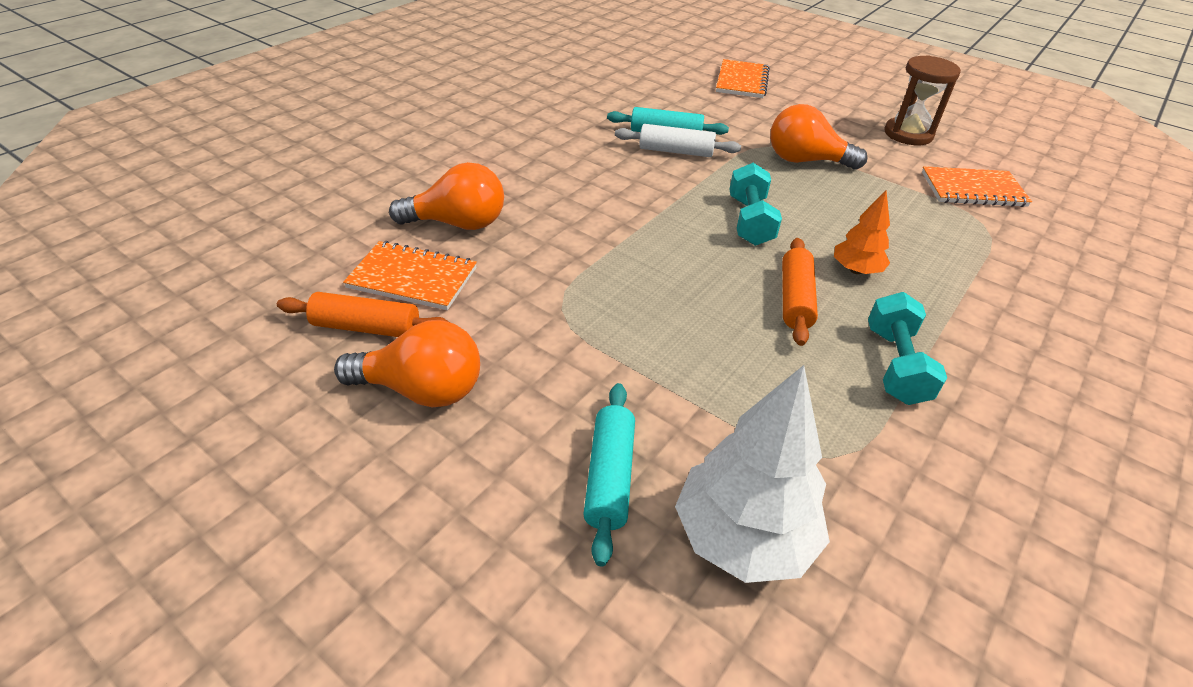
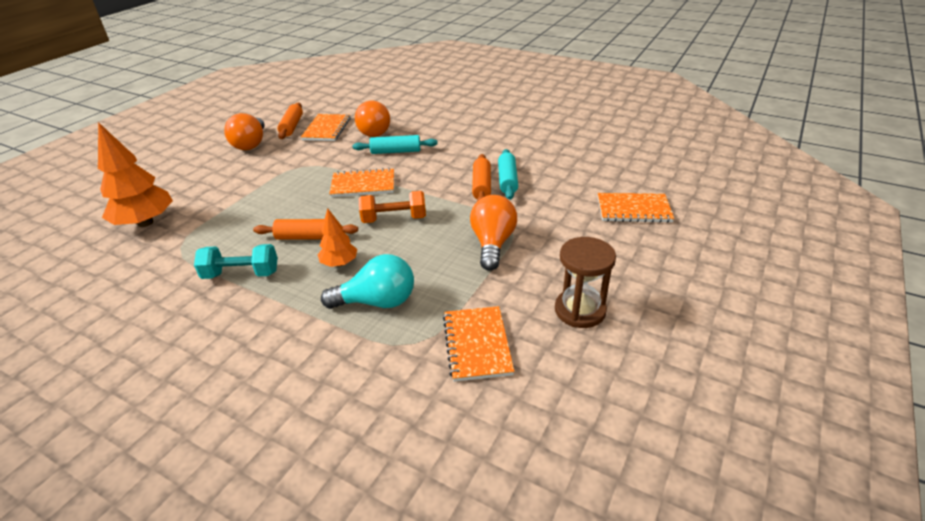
camera: 85 degrees right, 5 degrees down
(610, 477) = (190, 189): turquoise rolling pin -> turquoise rolling pin (396, 151)
(650, 243) = (363, 185): none -> orange notebook
(675, 151) = (481, 186): white rolling pin -> orange rolling pin
(743, 537) = (145, 222): white tree -> orange tree
(750, 221) = (394, 219): turquoise dumbbell -> orange dumbbell
(926, 244) = (377, 302): none -> turquoise light bulb

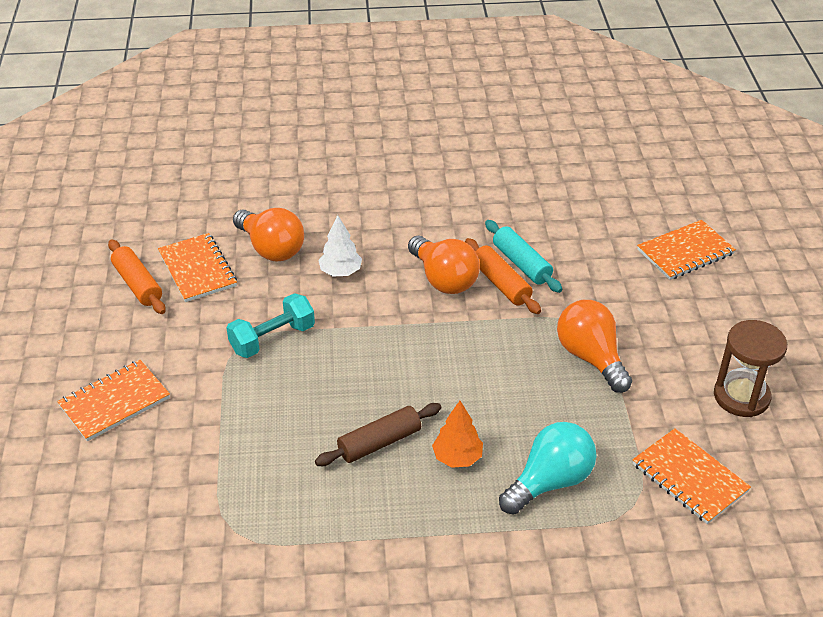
camera: 35 degrees left, 5 degrees up
(145, 222) = (133, 522): orange tree -> none
(241, 274) = (361, 525): turquoise dumbbell -> turquoise dumbbell (272, 339)
(251, 144) = (114, 338): orange light bulb -> orange light bulb (443, 279)
(307, 237) = (379, 443): orange rolling pin -> brown rolling pin
(363, 185) = (358, 340): orange notebook -> orange notebook (115, 402)
(394, 219) = (452, 372): orange dumbbell -> none
(396, 151) = (340, 272): turquoise rolling pin -> white tree

